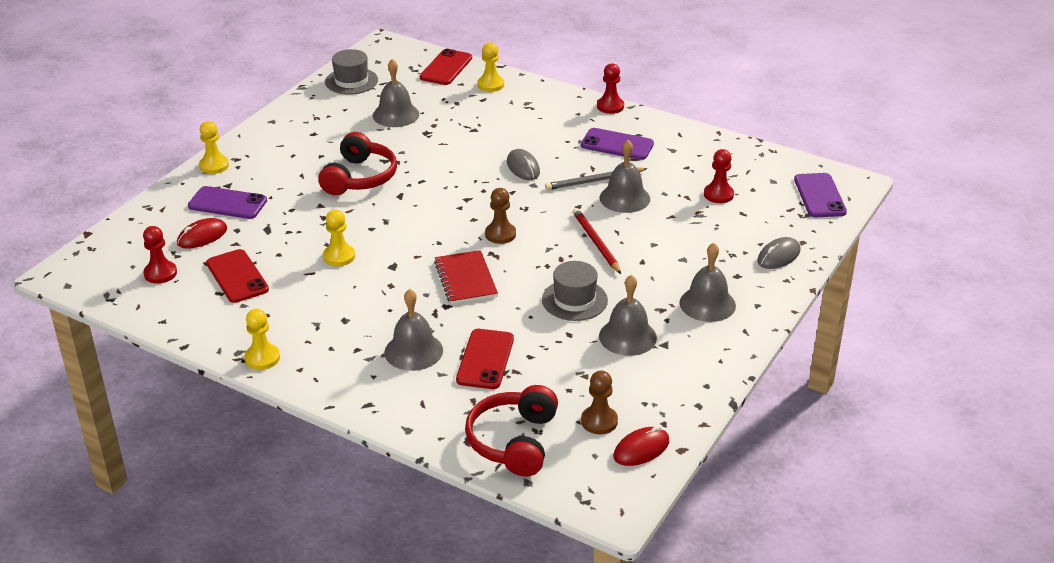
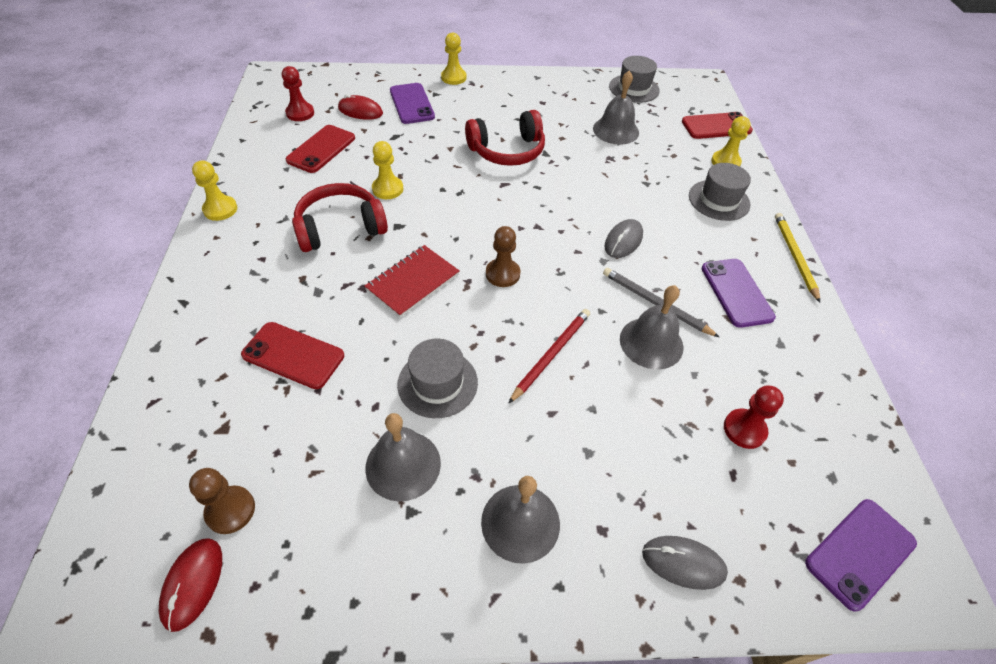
camera: 55 degrees right, 15 degrees up
(413, 351) = (279, 296): grey bell -> none
(485, 359) = (293, 355): red phone -> red phone turned 45 degrees clockwise
(514, 441) = (165, 443): red headphones -> red headphones (340, 228)
(526, 108) = (719, 200): none -> grey hat
(610, 106) = (794, 256): red pawn -> yellow pencil
(641, 449) = (193, 584): red mouse -> red mouse turned 75 degrees clockwise

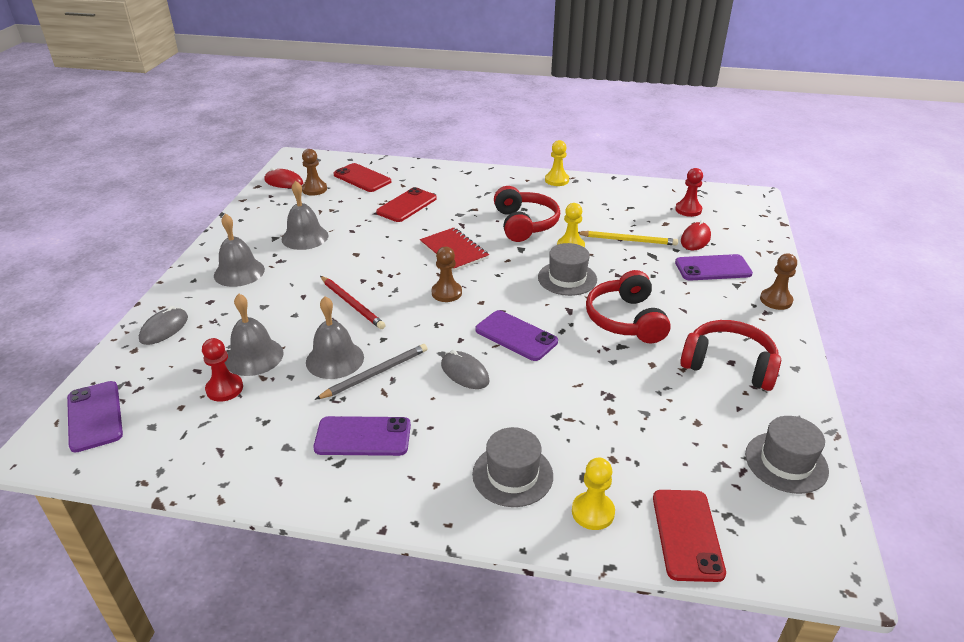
camera: 105 degrees right, 15 degrees down
(321, 149) = (631, 218): red phone -> red phone (362, 178)
(437, 383) = (355, 253): grey hat -> grey hat (567, 278)
(453, 77) = (776, 300): yellow pawn -> brown pawn
(547, 103) = (729, 365): none -> red headphones
(556, 214) = (516, 336): none -> purple phone
(615, 130) = (670, 415): grey bell -> grey bell (254, 356)
(794, 256) = (393, 513): yellow pencil -> yellow pencil (628, 240)

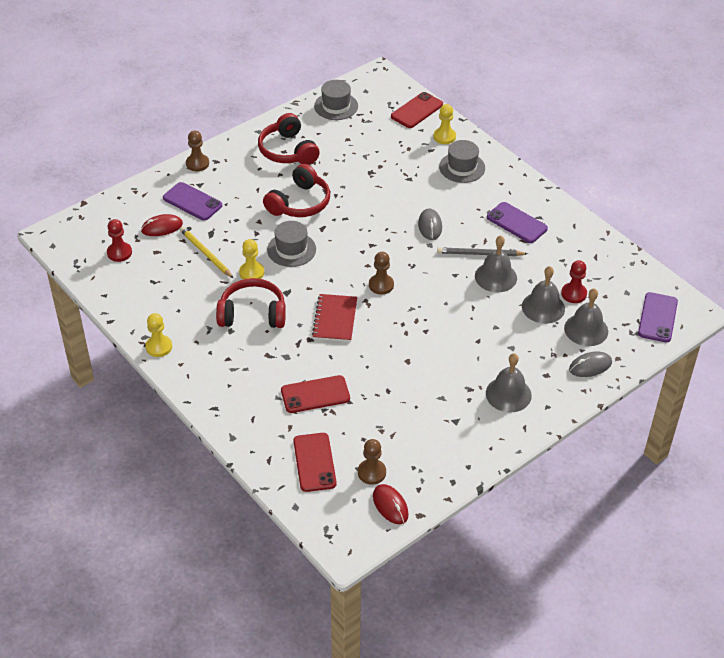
camera: 140 degrees left, 10 degrees up
(305, 237) = (431, 406): grey bell -> grey bell (586, 329)
(352, 304) = (451, 313): red pencil -> none
(516, 336) = (375, 230): purple phone -> none
(524, 224) = (252, 314): red headphones -> red headphones turned 60 degrees clockwise

